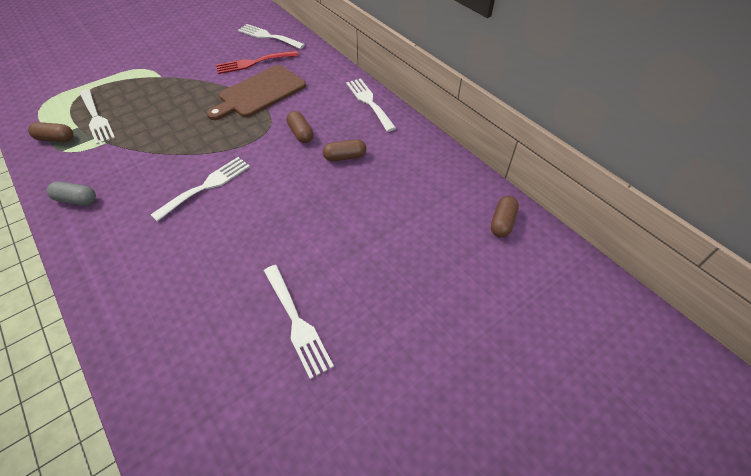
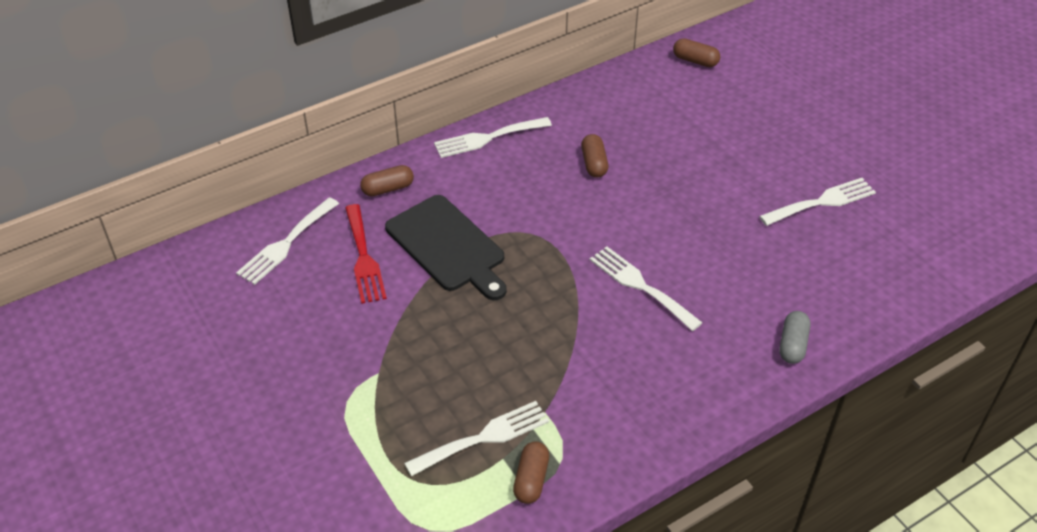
camera: 85 degrees left, 5 degrees down
(76, 200) = (664, 417): grey capsule -> grey capsule (792, 345)
(260, 93) = (447, 246): brown cutting board -> black cutting board
(301, 133) = (546, 202): brown capsule -> brown capsule (388, 189)

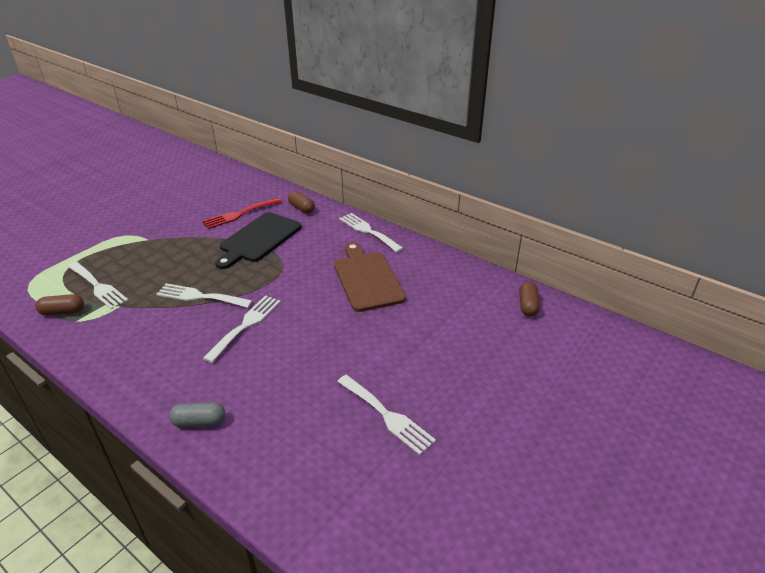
camera: 70 degrees right, 10 degrees down
(286, 244) = (242, 189): white fork -> white fork (200, 296)
(594, 164) = (367, 279): brown capsule -> brown cutting board

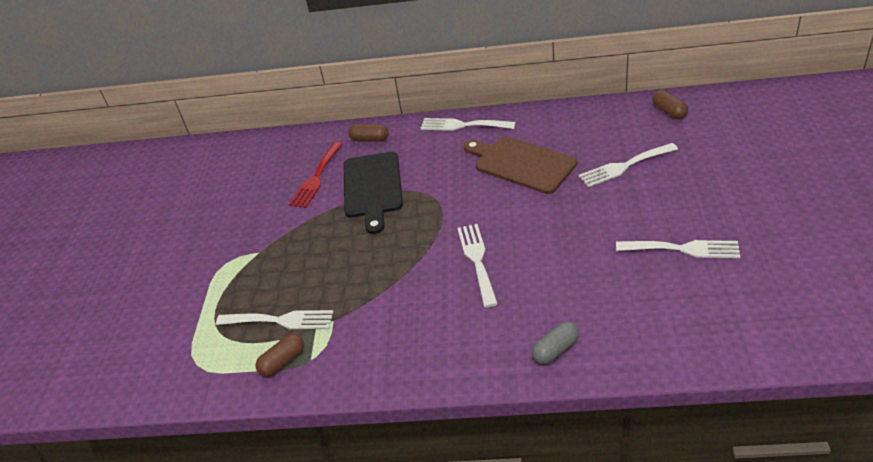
camera: 30 degrees left, 5 degrees up
(200, 296) = (398, 265): white fork -> white fork (624, 166)

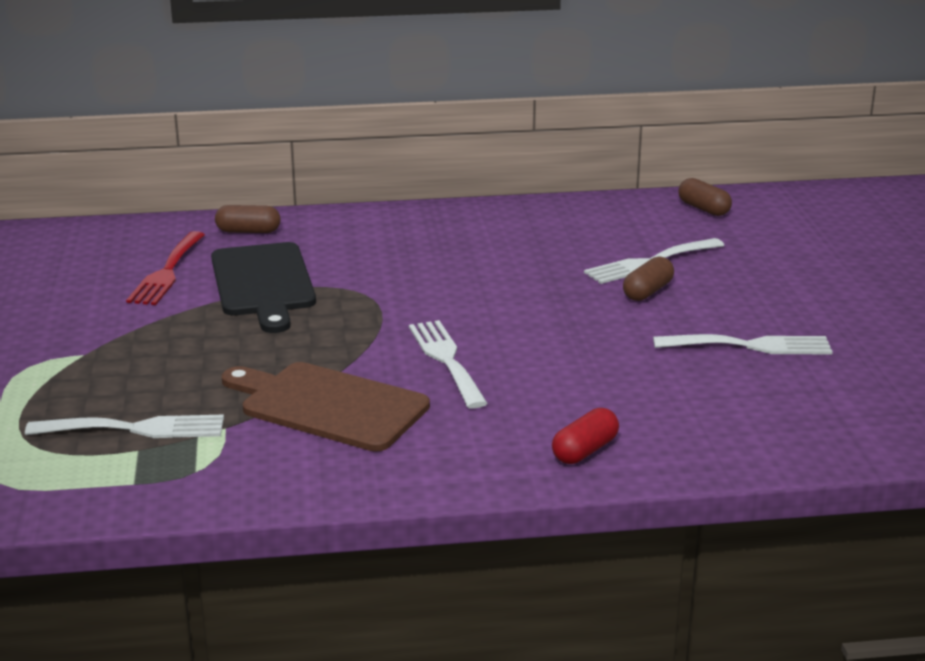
camera: 15 degrees left, 15 degrees down
(283, 362) = (149, 474): brown capsule -> brown capsule (647, 292)
(462, 125) = (395, 218): white fork -> none
(521, 164) = (495, 259): brown cutting board -> brown cutting board (328, 406)
(555, 350) = (585, 450): grey capsule -> red capsule

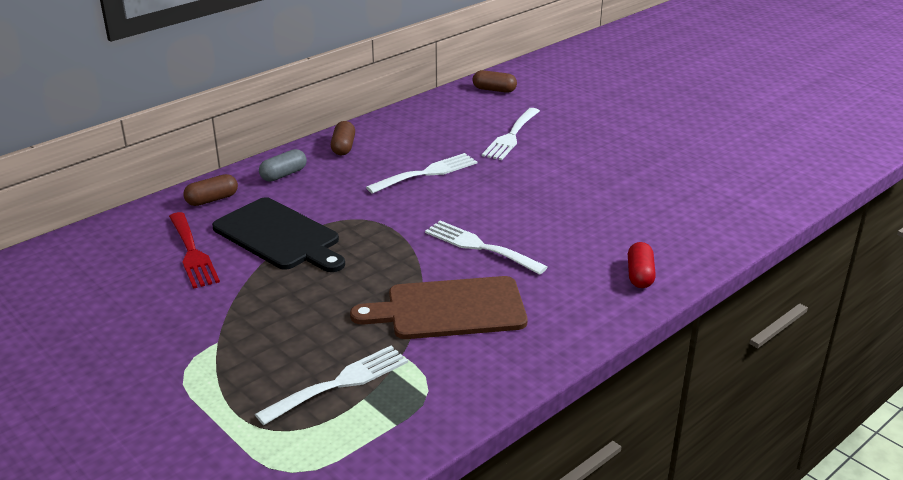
camera: 35 degrees left, 5 degrees up
(346, 229) = (283, 174): none -> grey capsule
(647, 292) = (535, 156): brown capsule -> brown capsule (343, 147)
(751, 346) = (636, 172): white fork -> white fork (427, 173)

